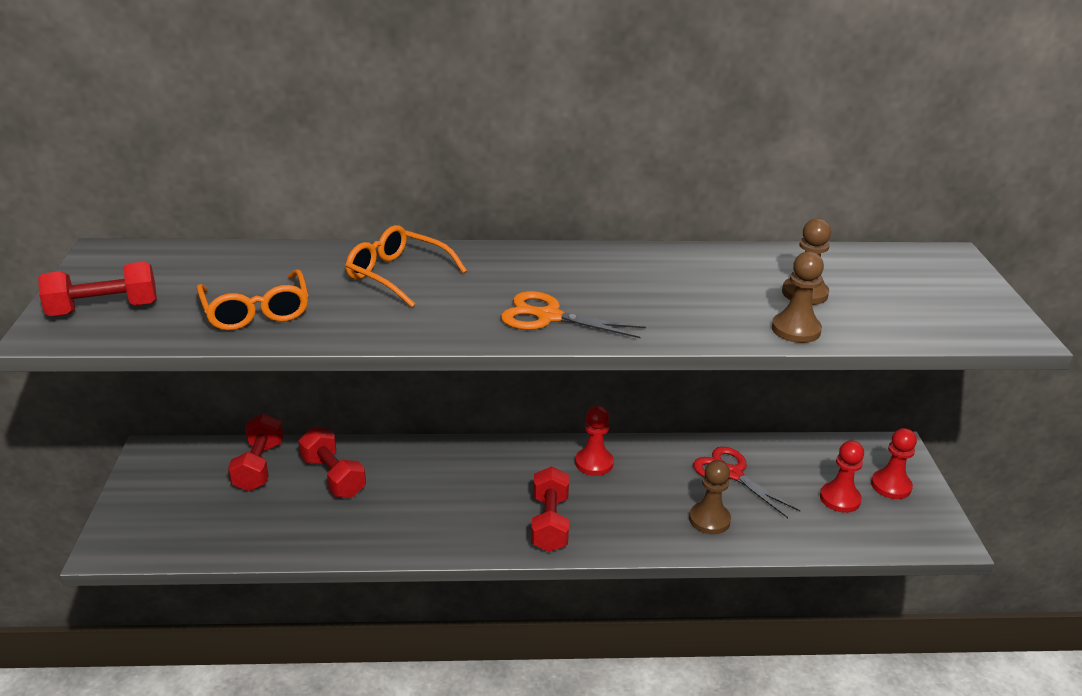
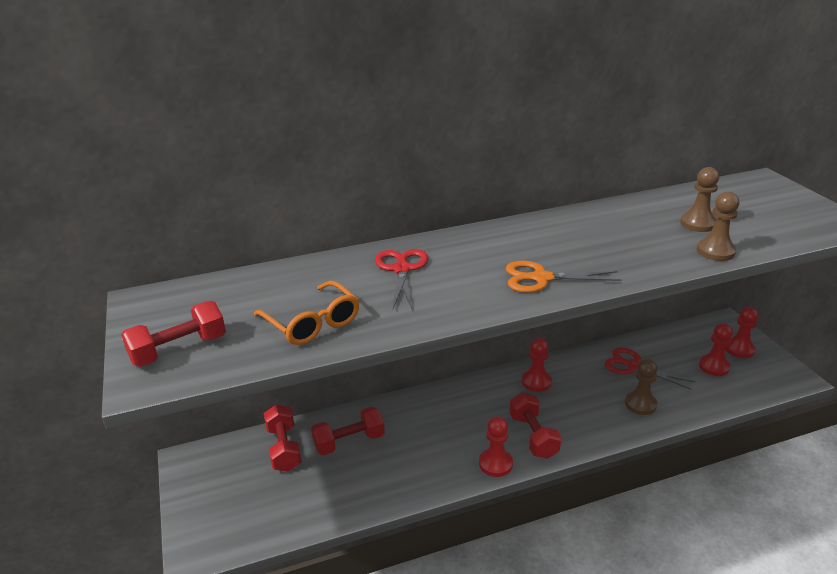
camera: 15 degrees left, 0 degrees up
(333, 477) = (349, 442): red dumbbell -> red dumbbell turned 60 degrees counterclockwise
(398, 275) = (401, 269): orange glasses -> red scissors
(485, 542) = (495, 464): none -> red pawn

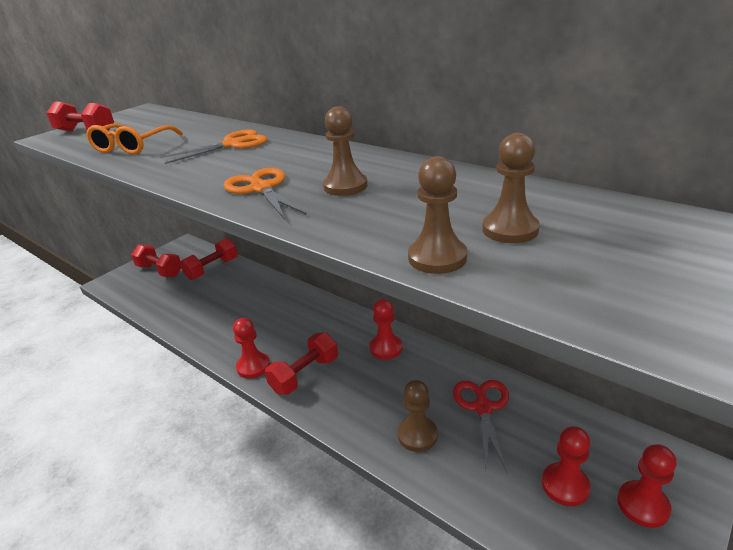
camera: 60 degrees right, 0 degrees up
(349, 442) = (235, 289): red dumbbell -> red dumbbell (160, 271)
(401, 269) = (233, 144): red scissors -> orange scissors
(577, 248) = (345, 186): none -> brown pawn

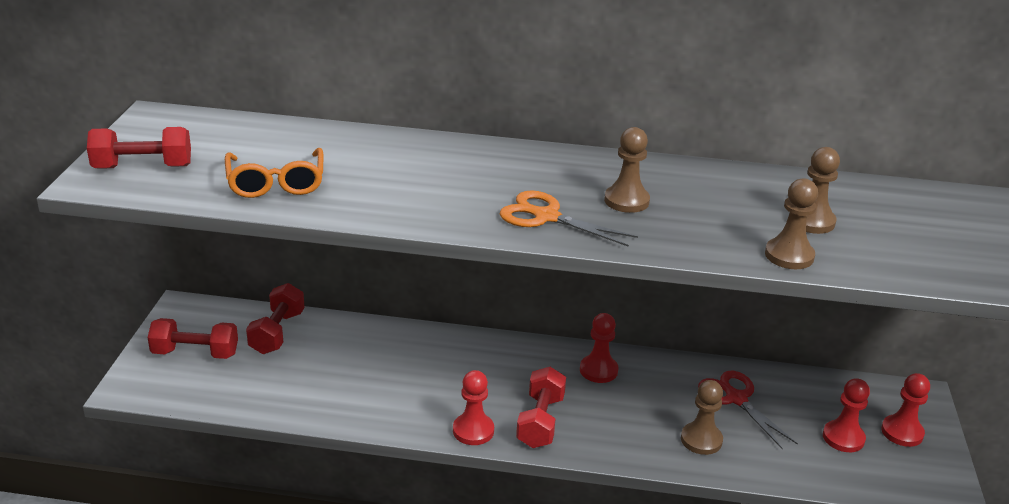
camera: 35 degrees left, 0 degrees up
(233, 144) = (414, 163): orange scissors -> none

